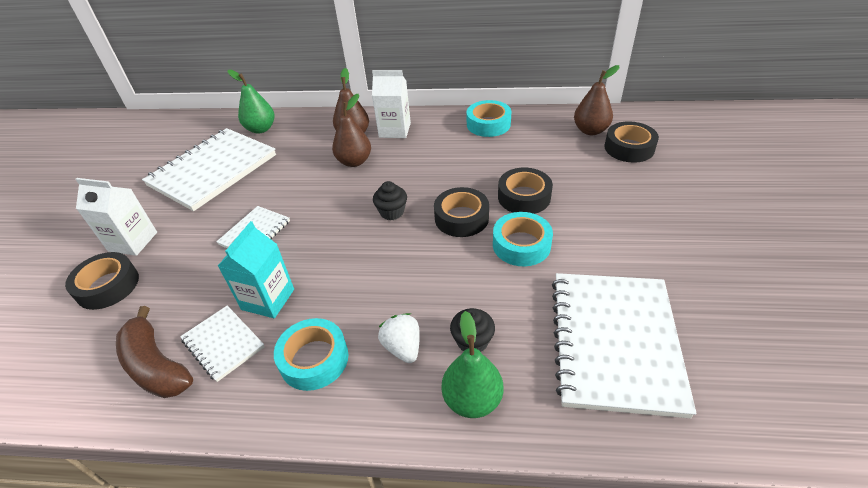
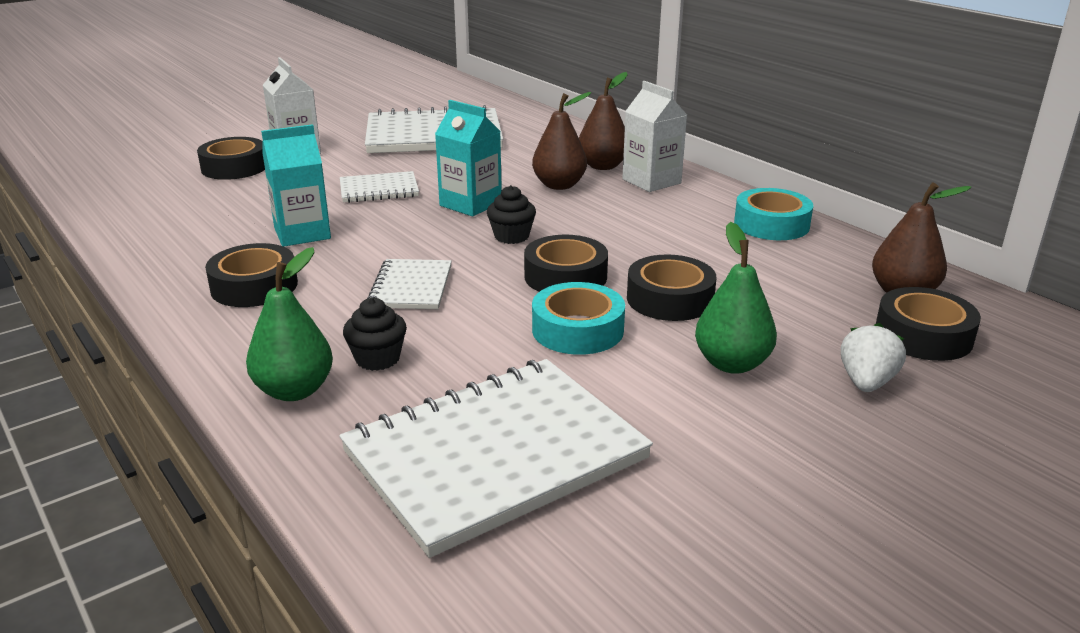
camera: 45 degrees right, 15 degrees down
(156, 366) = (172, 225): brown banana -> none
(223, 344) = (226, 239): white notebook -> white notebook (411, 287)
(261, 129) = (529, 125): green pear -> green pear (732, 363)
(314, 359) = (254, 286): turquoise tape -> black tape
(330, 206) = (470, 204): none -> turquoise carton
(403, 347) = (321, 323): white strawberry -> white strawberry (866, 382)

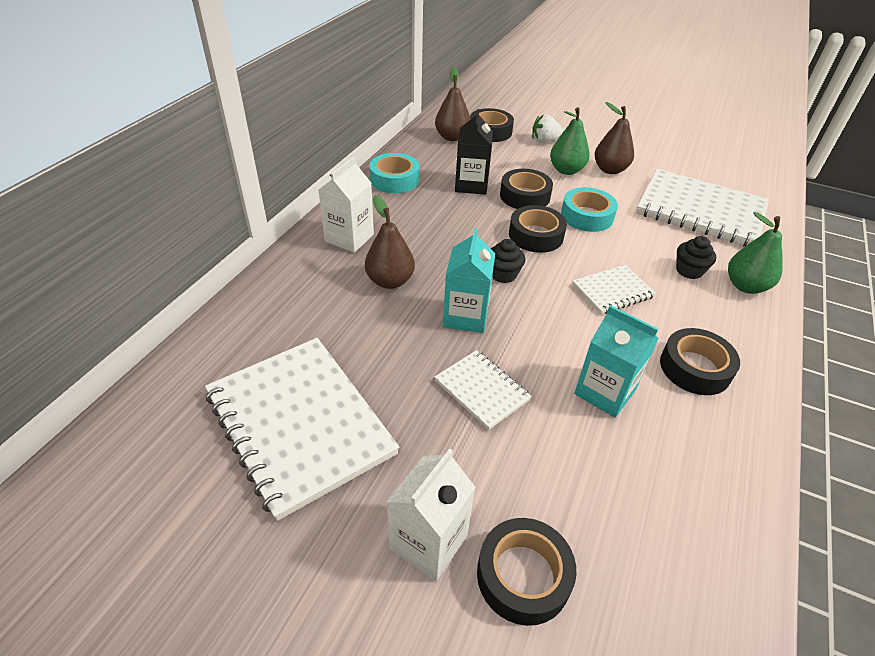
camera: 120 degrees left, 15 degrees up
(603, 166) = (329, 270): brown pear -> brown pear (610, 170)
(727, 269) = (471, 185): none -> black carton

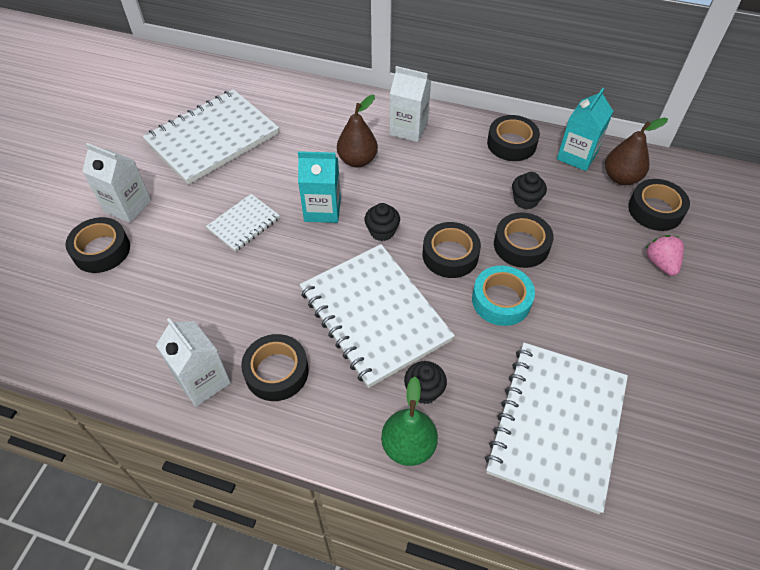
camera: 85 degrees right, 10 degrees up
(394, 179) = (511, 144): turquoise tape -> black tape
(471, 185) = (525, 200): black carton -> black cupcake
(544, 141) = (660, 263): white strawberry -> pink strawberry
(566, 170) = (595, 284): green pear -> none
(604, 392) = (245, 300): turquoise carton -> turquoise carton (577, 156)
(610, 170) = (618, 330): brown pear -> none
(612, 291) = (374, 315): white notebook -> white notebook, size x2.03
(723, 434) = (203, 381): none -> white carton

